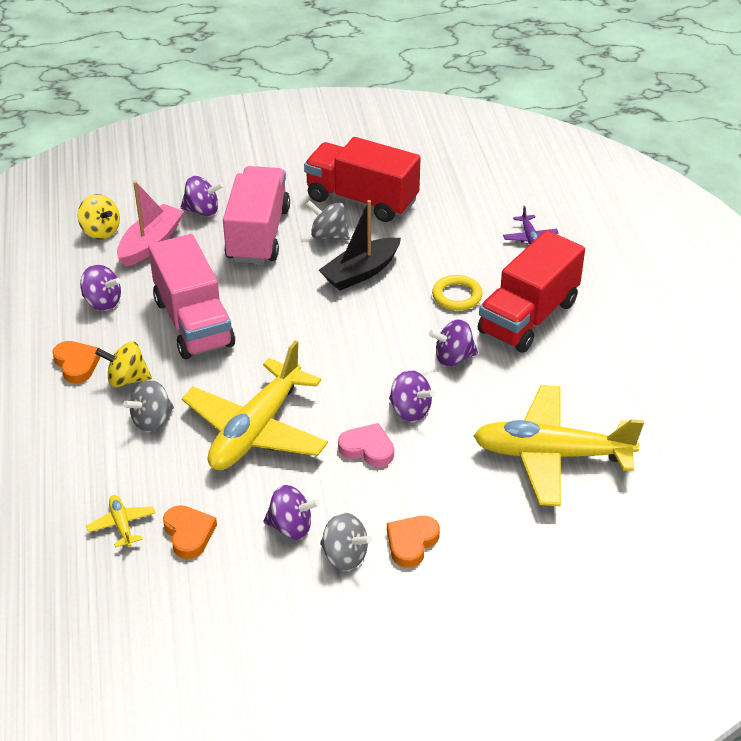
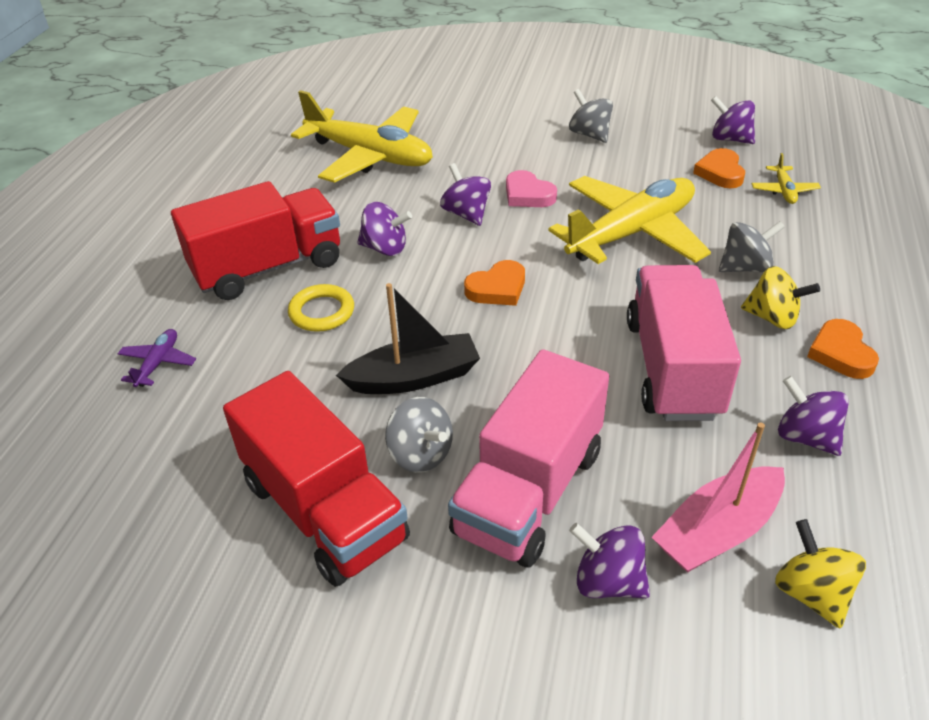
camera: 155 degrees left, 0 degrees up
(291, 527) = (626, 159): purple spinning top -> purple spinning top (730, 139)
(411, 542) = (531, 131): orange heart -> orange heart (497, 288)

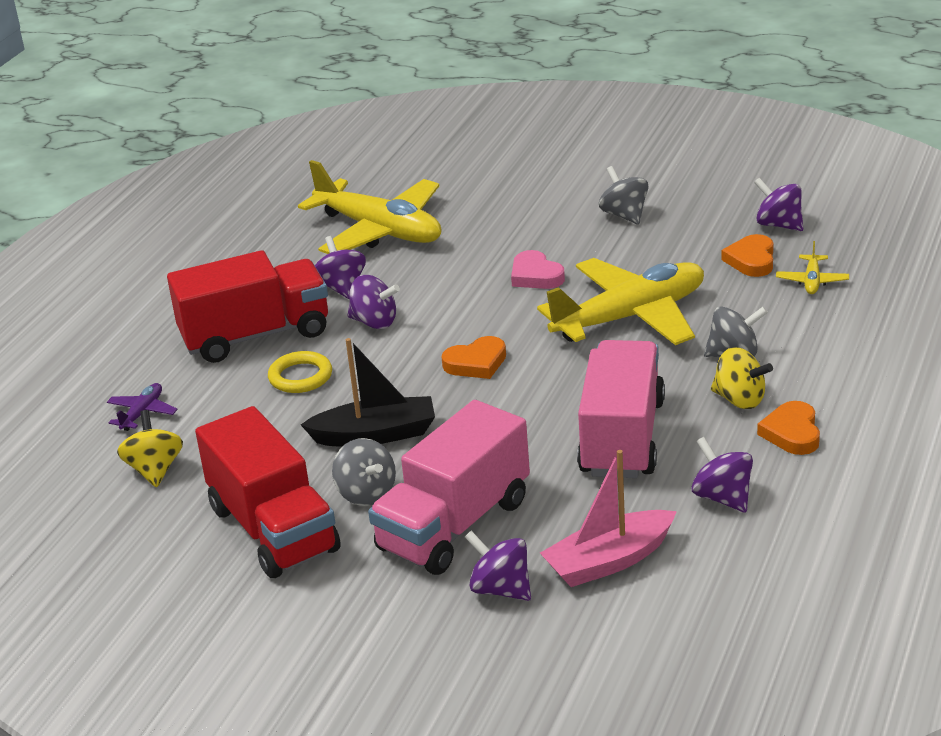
camera: 10 degrees right, 10 degrees down
(466, 214) = (465, 292): purple spinning top -> purple spinning top (341, 287)
(811, 593) = (670, 606): yellow spinning top -> yellow spinning top (155, 470)

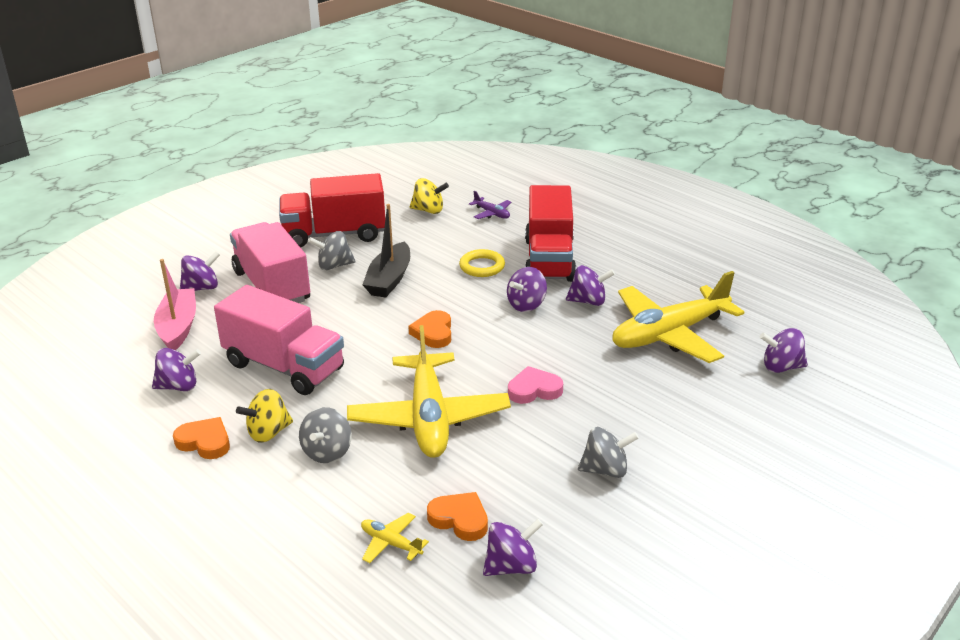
camera: 110 degrees right, 0 degrees up
(400, 170) = (781, 367): none -> purple spinning top

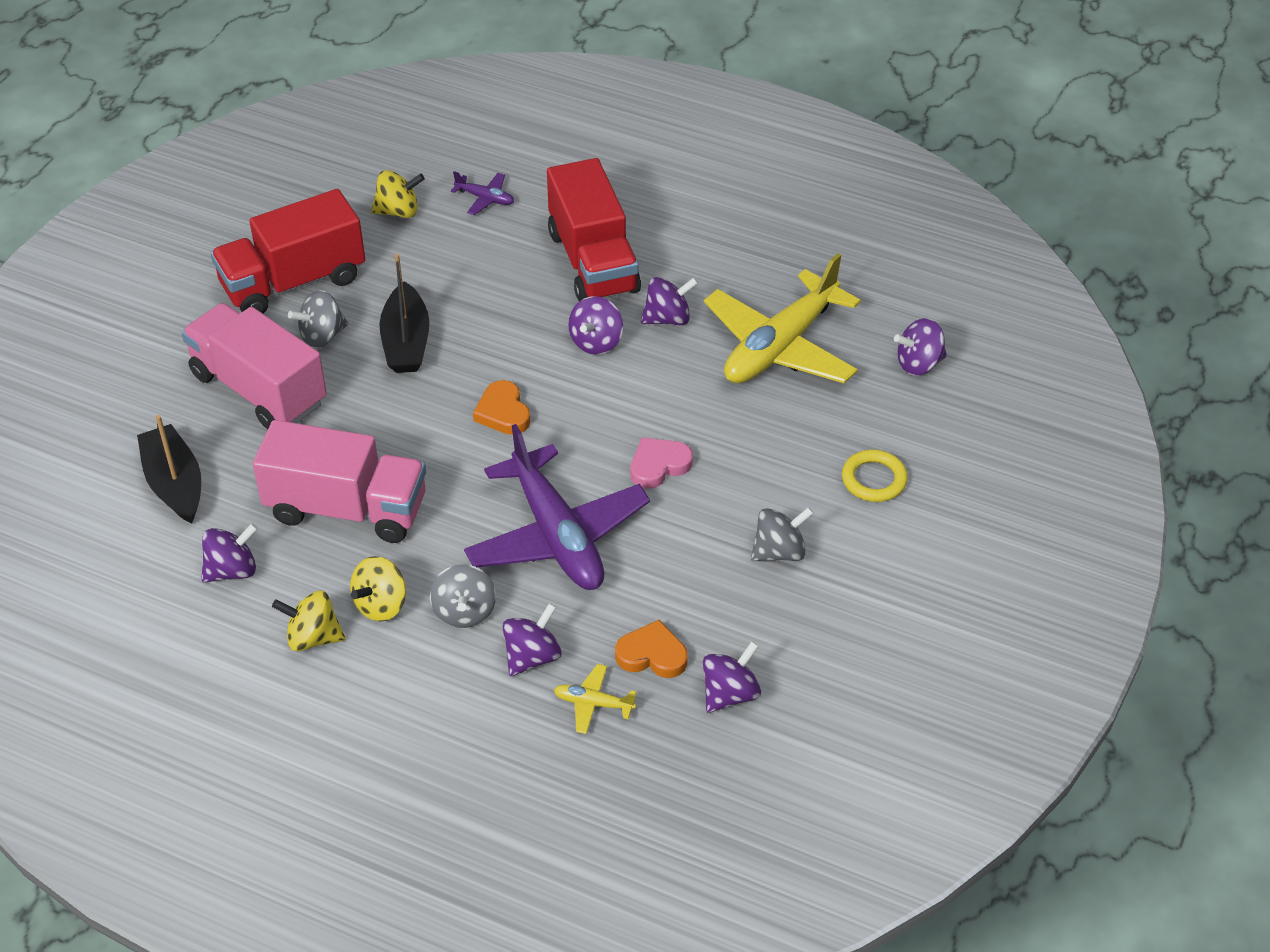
camera: 20 degrees left, 15 degrees up
(178, 327) = (175, 484): pink boat -> black boat
(202, 288) = (166, 414): purple spinning top -> purple spinning top (532, 656)
(205, 442) = (313, 637): orange heart -> yellow spinning top
(429, 418) = (557, 535): yellow plane -> purple plane
(482, 266) = (514, 293): yellow ring -> yellow ring (874, 479)

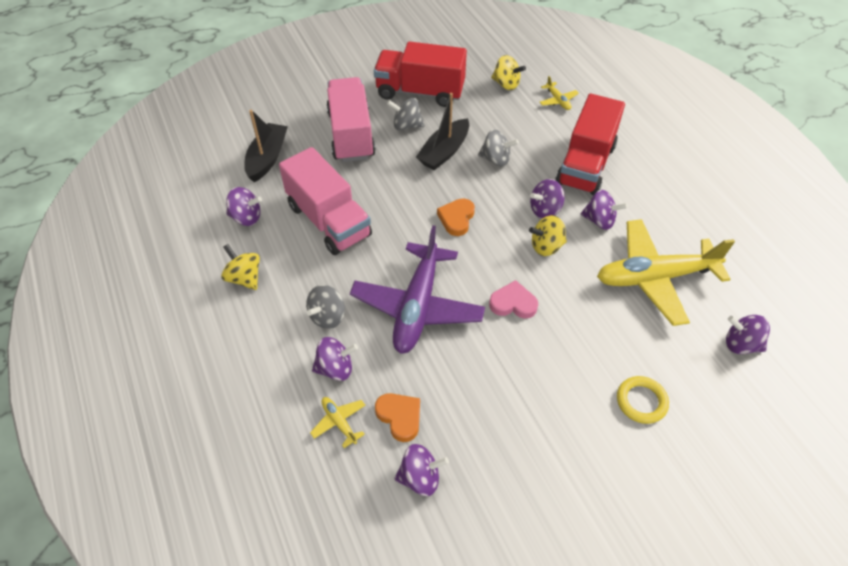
camera: 40 degrees right, 5 degrees up
(381, 605) = (292, 283): yellow spinning top -> yellow spinning top (546, 246)
(485, 198) = (558, 100): purple plane -> yellow plane
(779, 551) = (536, 406): grey spinning top -> grey spinning top (496, 159)

